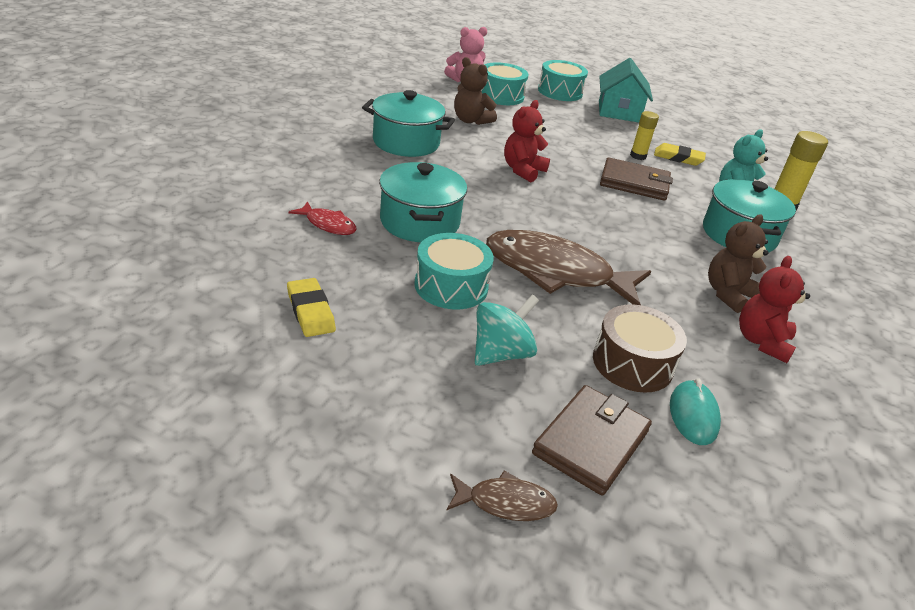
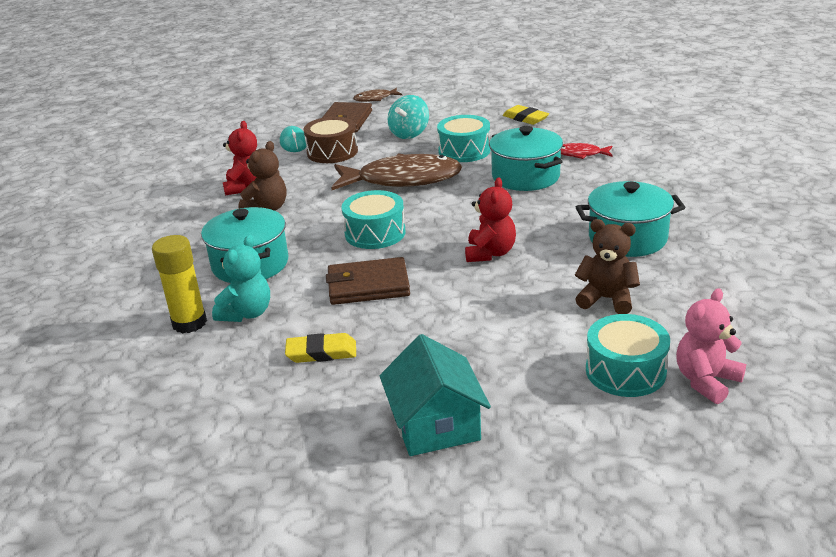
camera: 165 degrees right, 5 degrees down
(560, 92) = (555, 434): turquoise drum -> turquoise drum (375, 233)
(638, 156) = (375, 331): yellow glue stick -> none

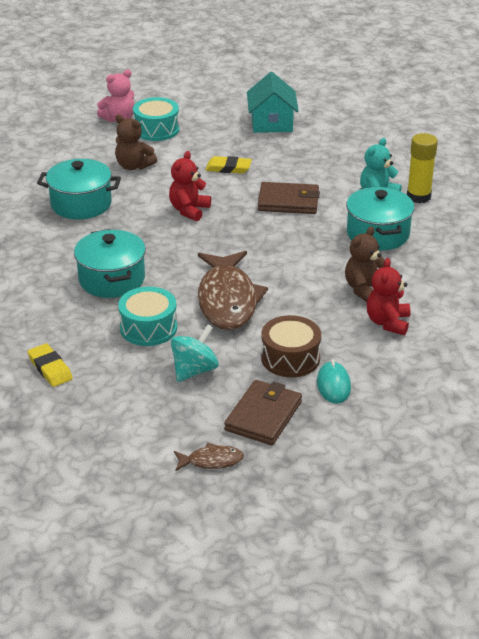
camera: 170 degrees left, 5 degrees up
(321, 352) = (328, 165): yellow eraser -> yellow eraser (228, 168)
(375, 233) = (271, 244): turquoise drum -> none
(402, 179) = (227, 300): brown fish -> brown fish turned 105 degrees counterclockwise
(581, 154) = (39, 297): red fish -> none

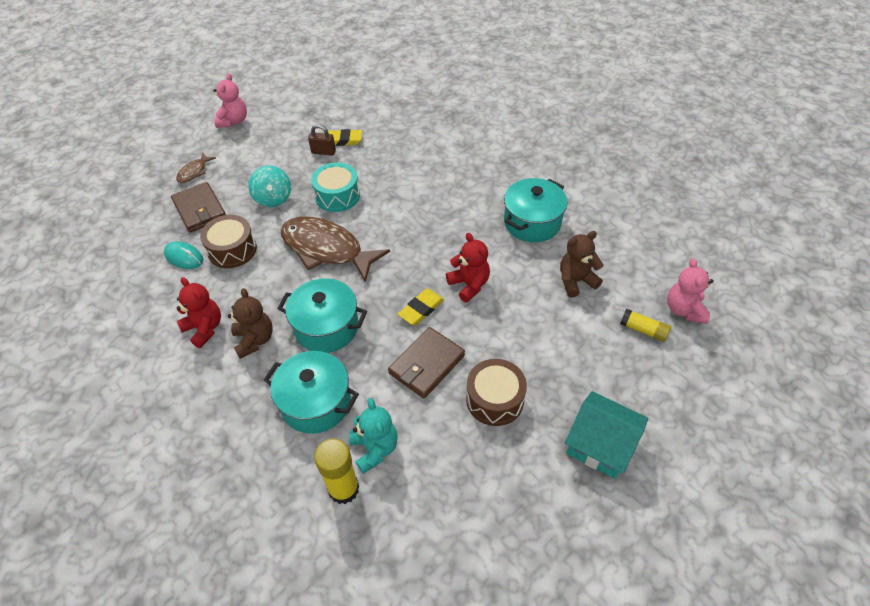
camera: 125 degrees right, 15 degrees up
(84, 373) = (323, 152): none -> brown padlock
(86, 487) = (233, 121): none -> pink teddy bear
(112, 279) = (410, 200): turquoise pot -> turquoise pot (326, 327)
(156, 129) = (643, 330): turquoise drum -> yellow glue stick
(228, 168) = (523, 350): yellow eraser -> yellow eraser (421, 309)
(284, 166) = (494, 399): none -> brown drum

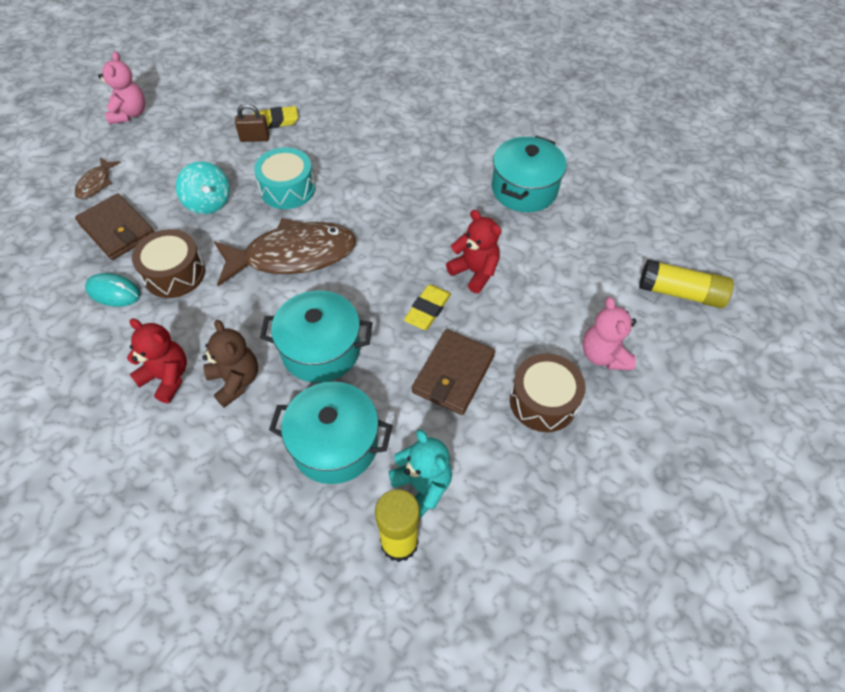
camera: 15 degrees left, 5 degrees up
(326, 249) = (293, 255): brown fish -> brown fish turned 150 degrees clockwise
(576, 281) = (592, 249): brown teddy bear -> none
(600, 445) = (674, 431): turquoise house -> none
(643, 330) = (680, 293): yellow glue stick -> yellow glue stick, size x1.57
(684, 310) = (716, 263): pink teddy bear -> pink teddy bear (603, 355)

